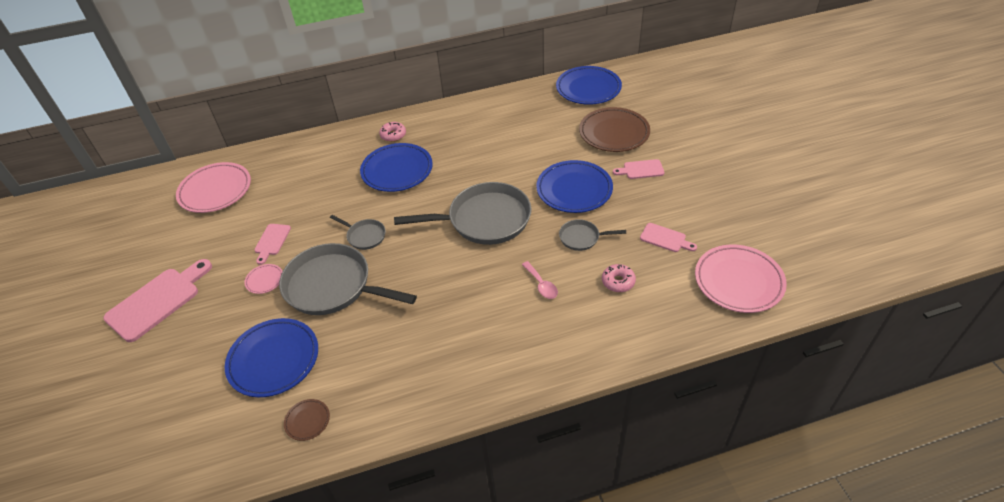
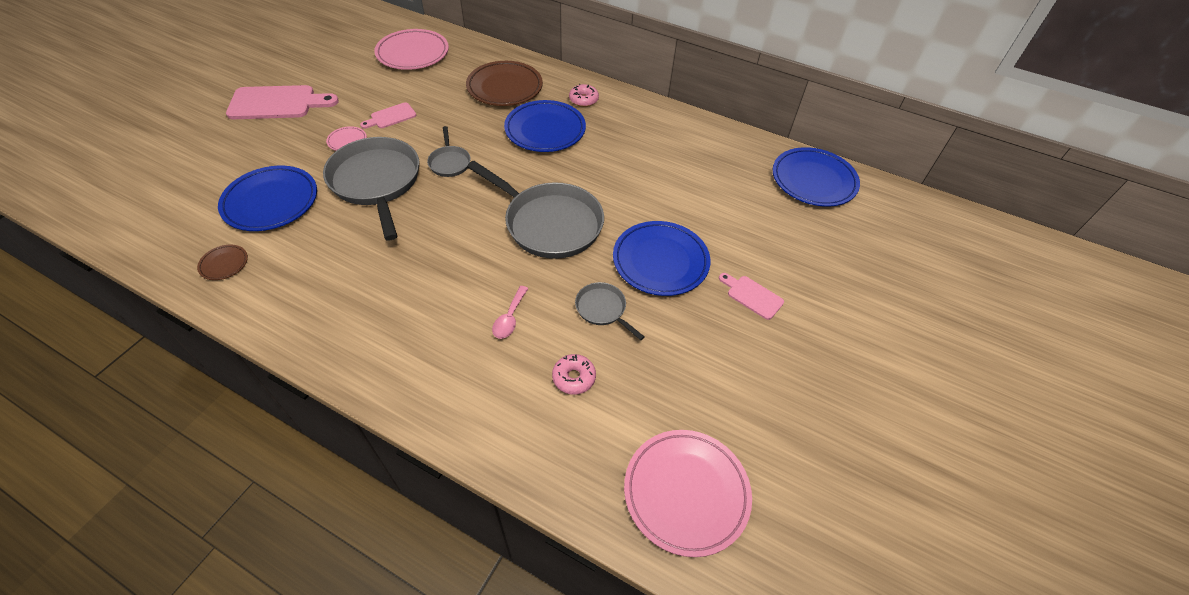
camera: 40 degrees right, 5 degrees up
(614, 133) = (777, 240): brown plate -> brown plate (505, 87)
(665, 238) = (676, 381): pink cutting board -> none

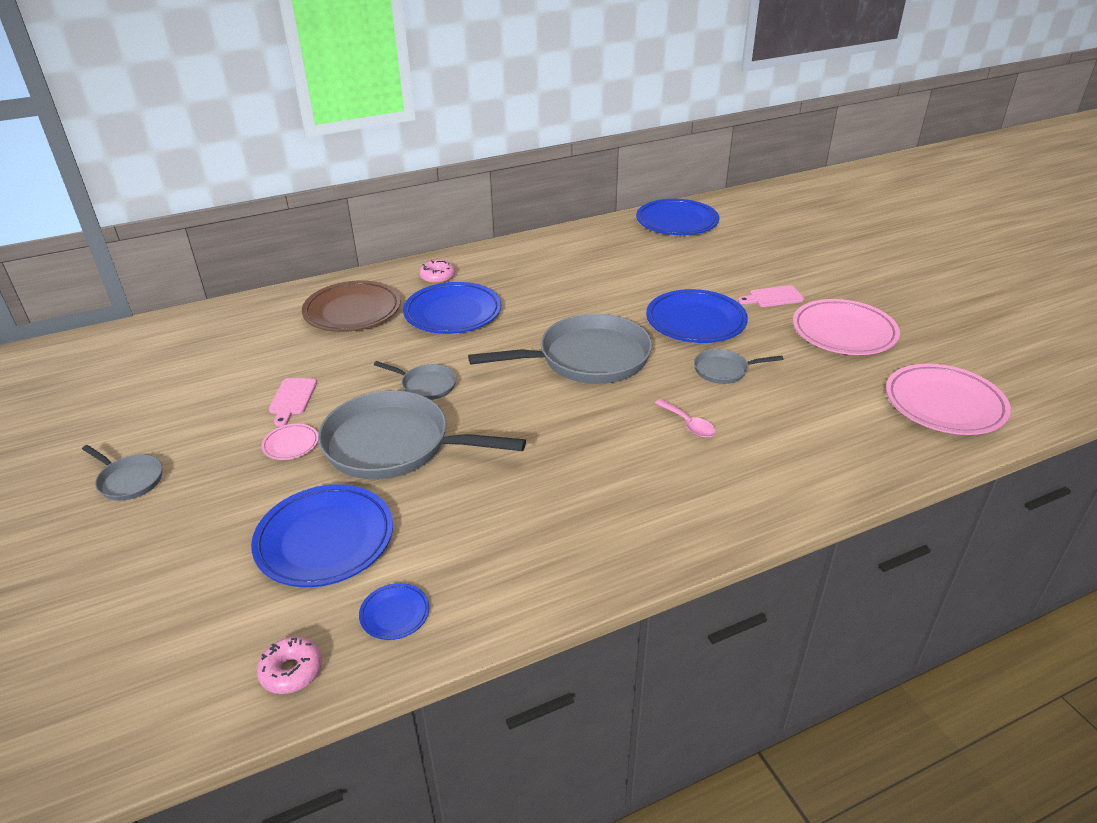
camera: 50 degrees left, 15 degrees down
(224, 264) = (395, 614): brown plate -> blue plate
(277, 103) = (129, 480): pink cutting board -> grey pan
(413, 53) = (197, 347): pink plate -> pink plate (843, 332)
(574, 377) = (789, 414): pink donut -> pink donut (291, 671)

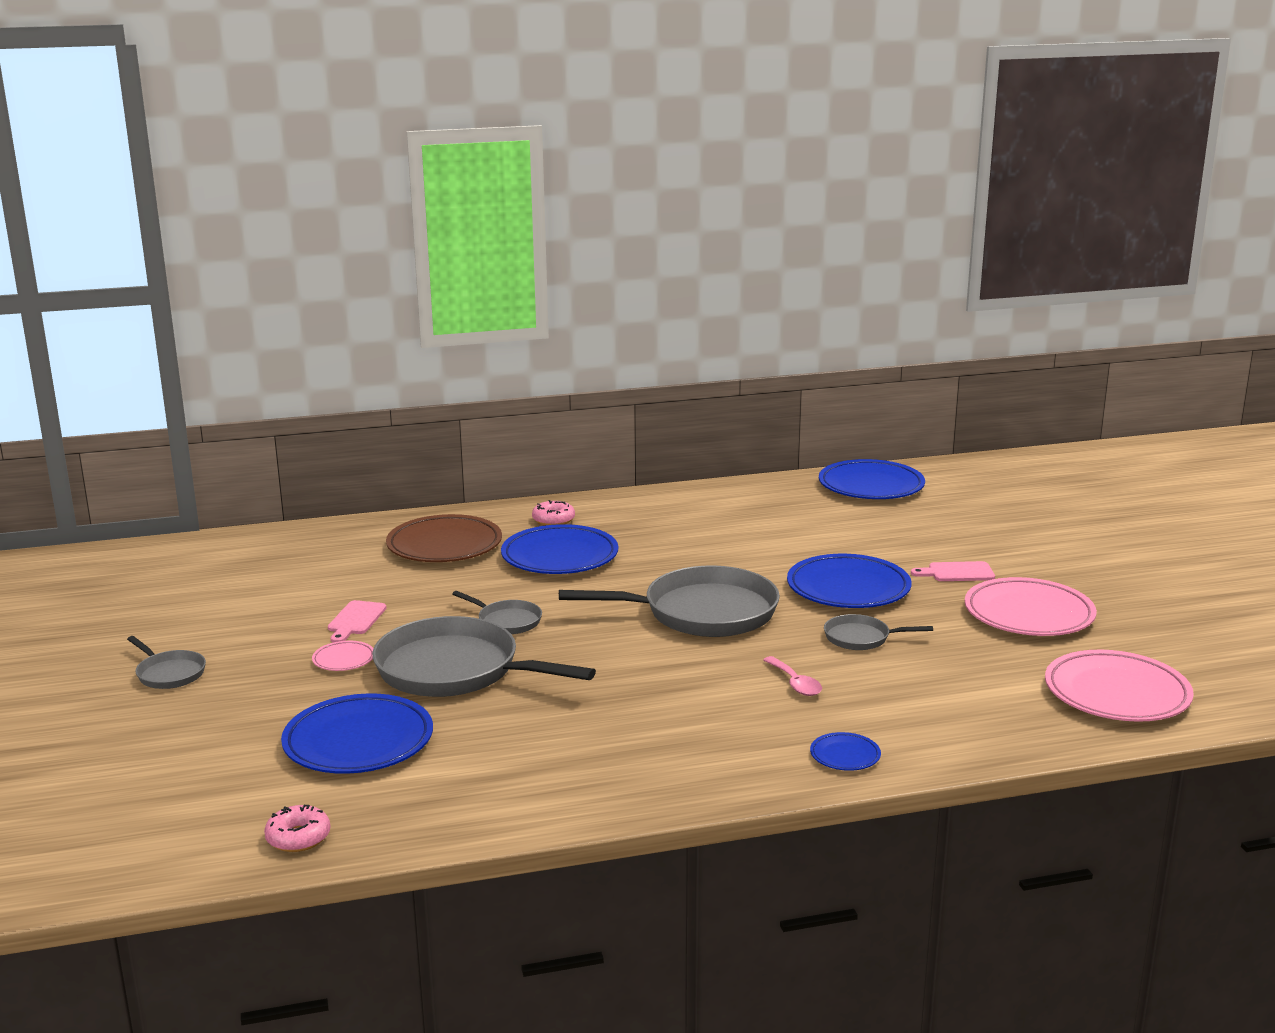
camera: 10 degrees right, 15 degrees down
(395, 614) = (413, 807): blue plate -> blue plate (845, 755)

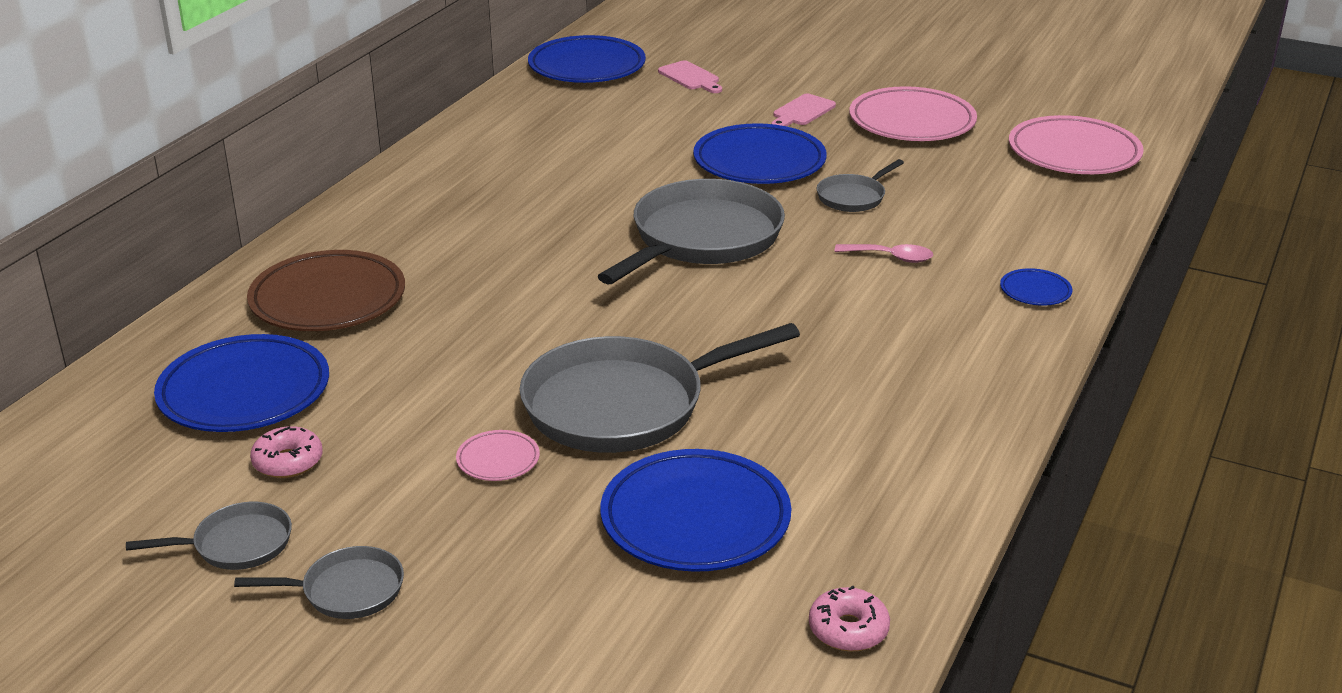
camera: 50 degrees left, 10 degrees up
(355, 620) = (416, 418): pink cutting board -> pink cutting board (690, 77)
(506, 621) = (562, 336): grey pan -> grey pan (237, 544)
(553, 520) = (380, 221): pink donut -> pink donut (288, 462)
(560, 556) = (469, 252): blue plate -> blue plate (244, 392)

